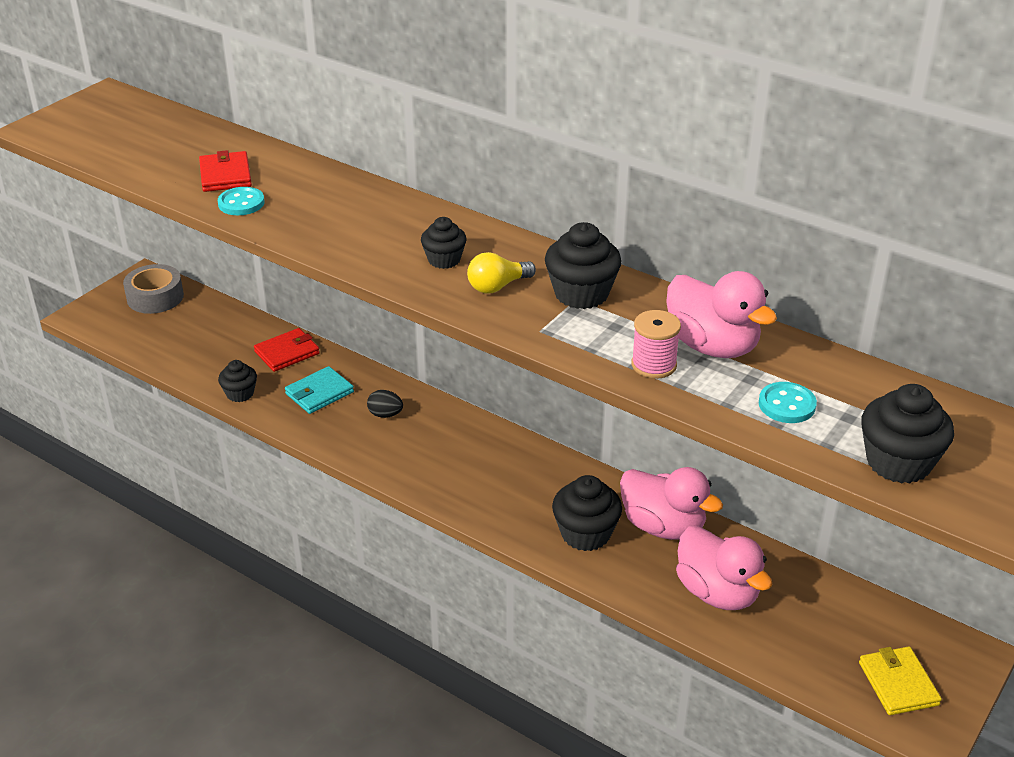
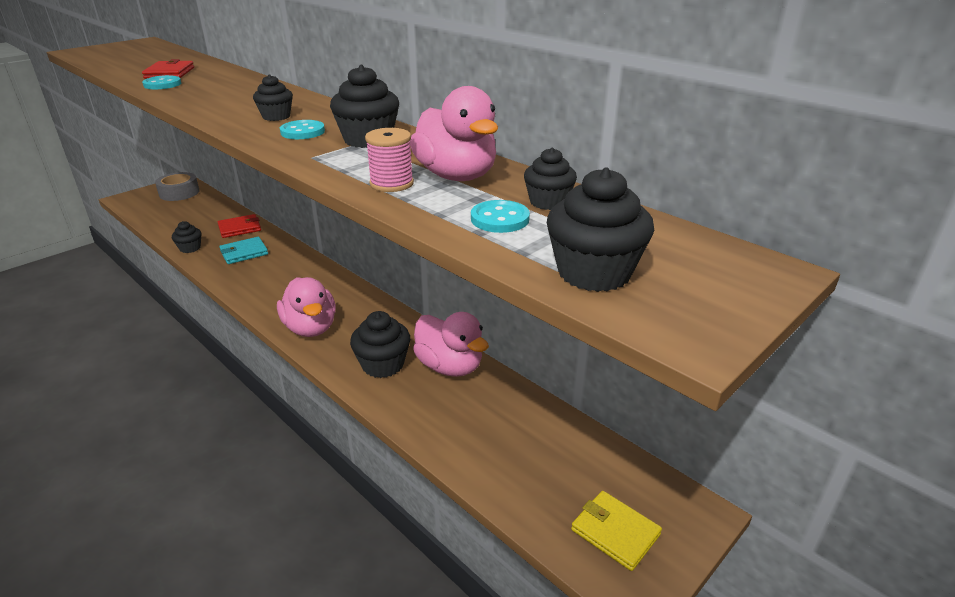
camera: 10 degrees right, 5 degrees down
(385, 414) = (280, 269): black egg -> none
(497, 286) = (302, 132): yellow light bulb -> turquoise button
(717, 592) = (472, 424): pink duck -> pink duck (310, 328)
(821, 376) = (548, 202): none -> black cupcake
(898, 683) = (615, 532): yellow wallet -> yellow wallet turned 45 degrees counterclockwise

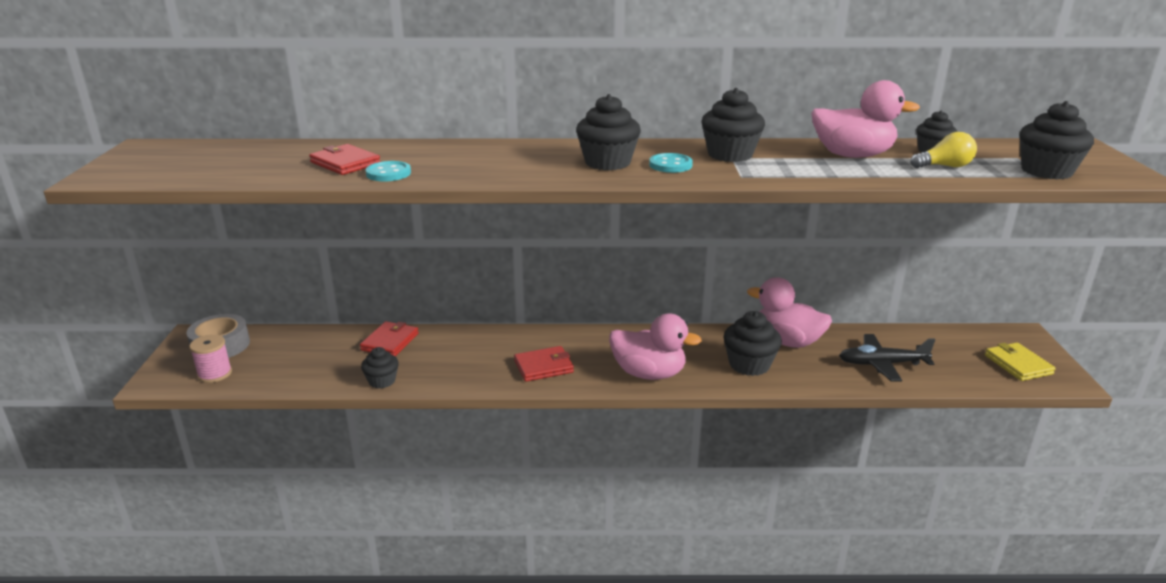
camera: 45 degrees left, 5 degrees down
(244, 253) = (450, 357): turquoise wallet -> none
(270, 286) = (543, 366): none -> red wallet
(276, 116) = (607, 162): black cupcake -> black cupcake, size x1.60
(391, 183) = (840, 171): pink spool -> pink spool (215, 374)
(449, 366) = (787, 341): pink duck -> pink duck turned 150 degrees counterclockwise
(481, 434) = (882, 364): none -> black plane
(500, 219) = (944, 166): turquoise button -> yellow light bulb
(615, 532) = (1017, 364): yellow wallet -> yellow wallet turned 75 degrees clockwise

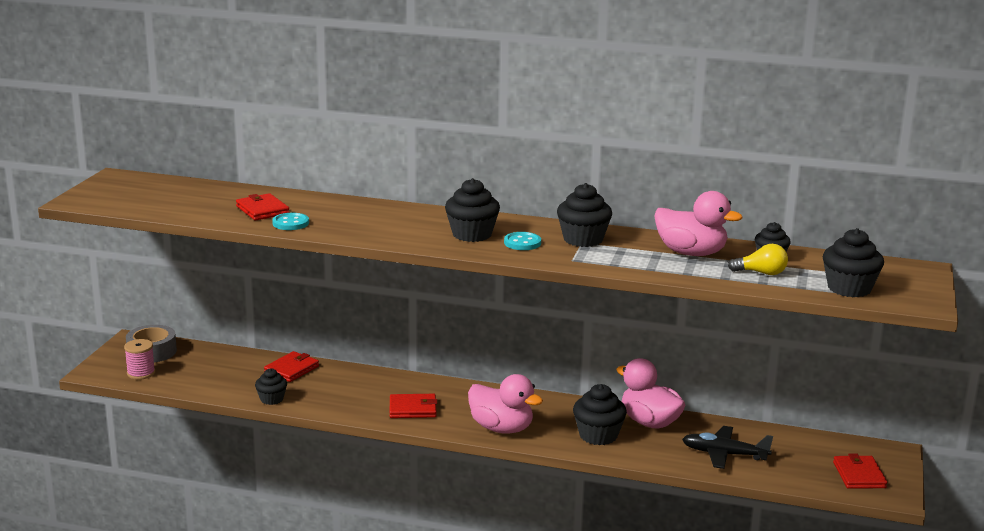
camera: 15 degrees right, 5 degrees down
(1017, 364) = (859, 475): yellow wallet -> red wallet

